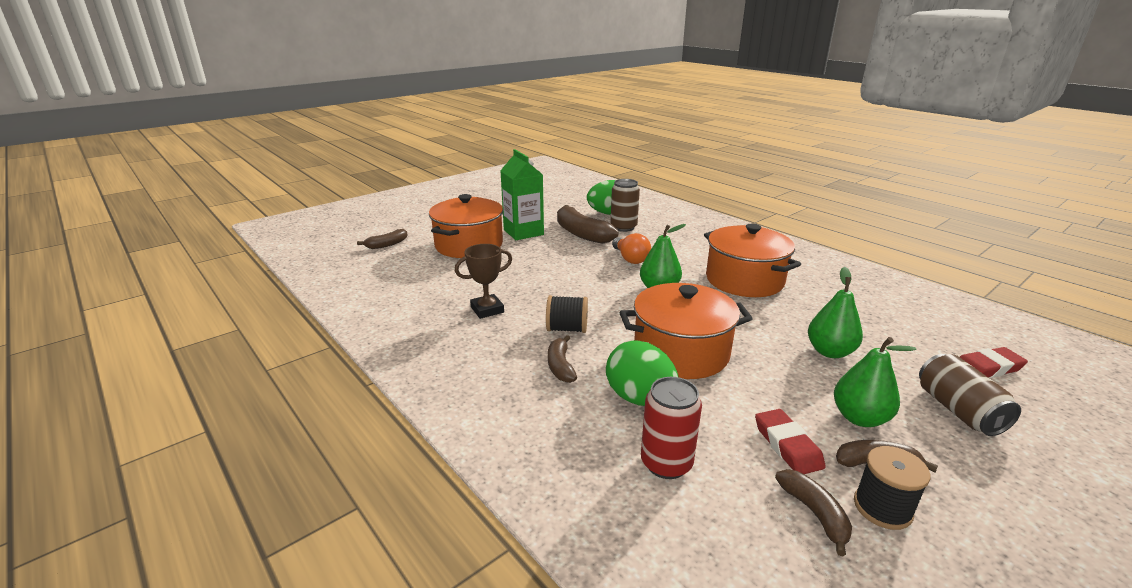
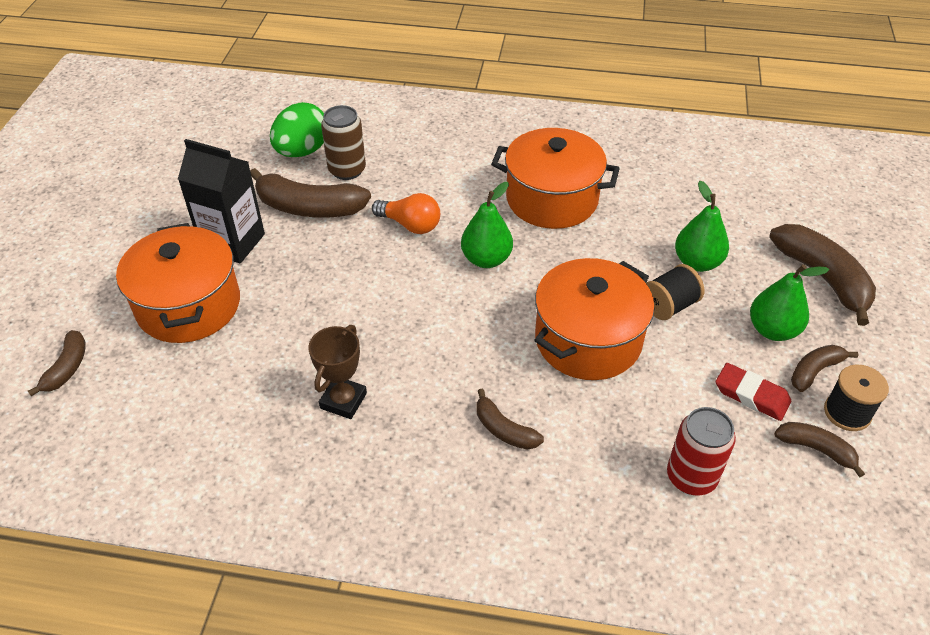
camera: 40 degrees left, 20 degrees up
(523, 232) = (233, 242): green carton -> black carton
(567, 329) = (457, 375): black spool -> black spool (669, 306)
(640, 399) = (608, 421): green egg -> none
(958, 410) = (823, 278): brown can -> brown banana
(987, 368) = (809, 213): red eraser -> none

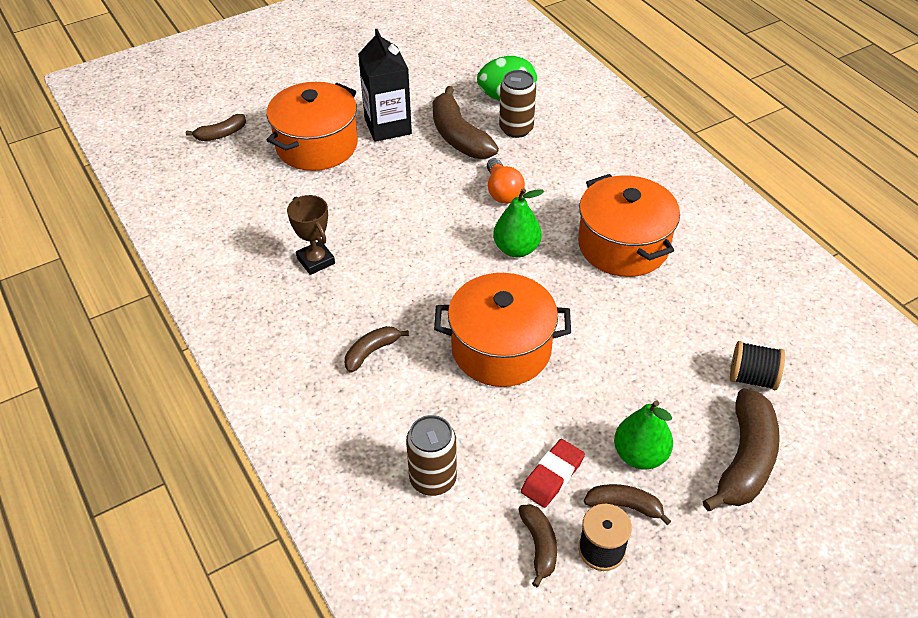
camera: 50 degrees right, 0 degrees up
(343, 401) = (316, 261): brown trophy -> brown trophy turned 75 degrees clockwise
(504, 429) = (371, 352): brown banana -> brown banana turned 45 degrees clockwise
(669, 306) = (590, 376): black spool -> black spool (752, 378)
(691, 477) = (433, 479): red can -> brown can
(697, 262) = (660, 368): green pear -> none
(751, 395) = (552, 476): red eraser -> red eraser turned 45 degrees clockwise

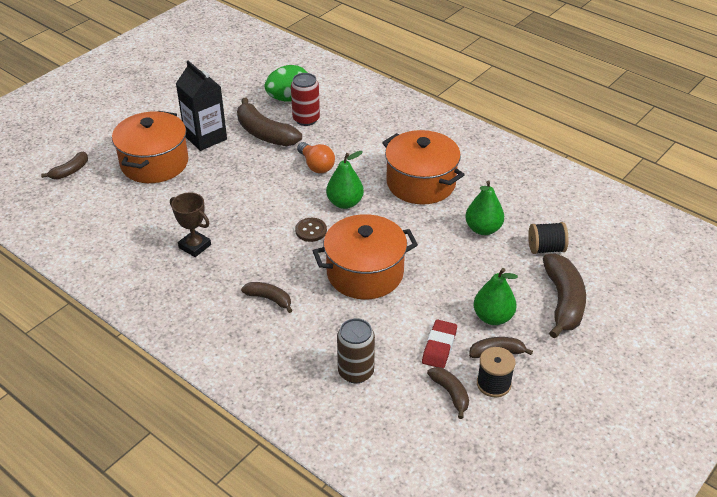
camera: 20 degrees left, 5 degrees down
(371, 352) = (269, 299): brown banana -> brown banana turned 90 degrees clockwise
(459, 275) = (311, 231): none -> brown button
(516, 129) = (306, 119): brown can -> red can
(678, 328) = (483, 229): none -> green pear

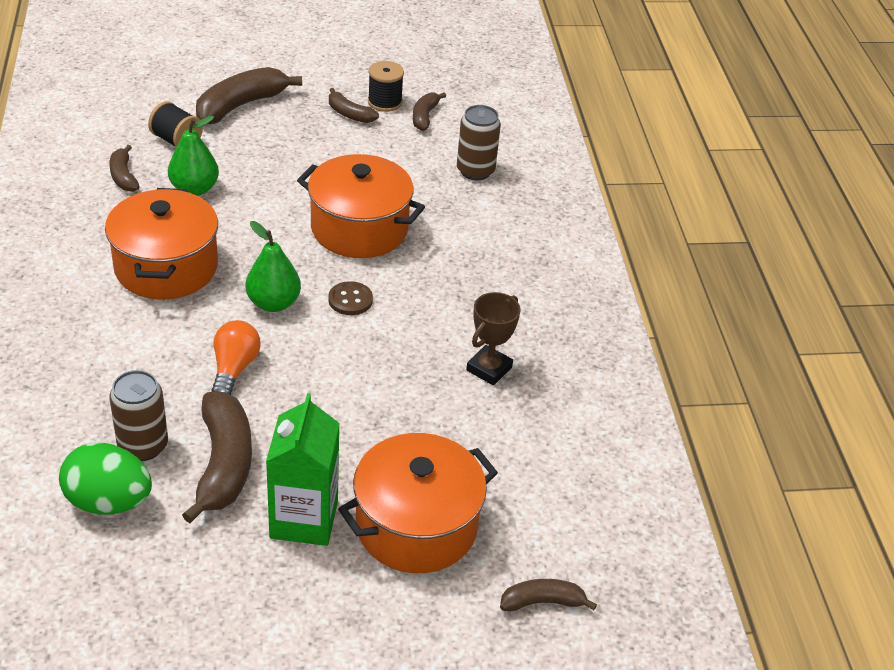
camera: 140 degrees left, 0 degrees up
(195, 246) = (489, 369): brown trophy -> brown trophy turned 45 degrees clockwise
(205, 137) = (304, 519): black carton -> green carton
(269, 299) = (476, 267): brown banana -> brown banana (123, 176)
(306, 119) = (143, 446): red can -> brown can
(439, 347) = (386, 143): red eraser -> none
(493, 317) = (312, 132): green pear -> none

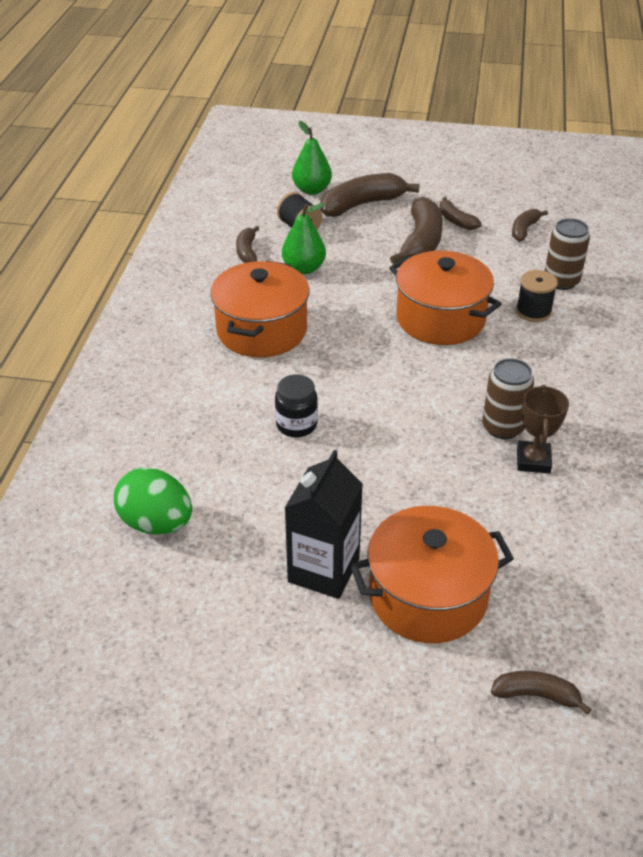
camera: 20 degrees right, 0 degrees up
(143, 446) = (199, 479): brown can -> brown can (503, 427)
(224, 464) = (265, 508): brown banana -> brown banana (421, 242)
(234, 369) = (296, 425): orange light bulb -> black jar
(273, 303) = (346, 373): green pear -> green pear (312, 190)
(304, 519) = (323, 570): green carton -> black carton
(350, 300) = (416, 380): brown button -> none
(385, 102) = (490, 214): black spool -> black spool (533, 311)
(489, 369) = (533, 460): brown trophy -> brown trophy turned 45 degrees counterclockwise

